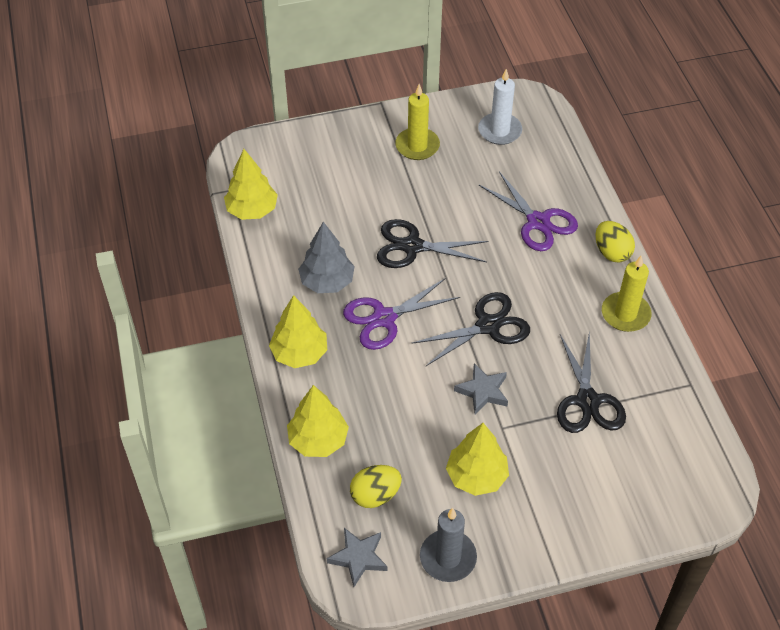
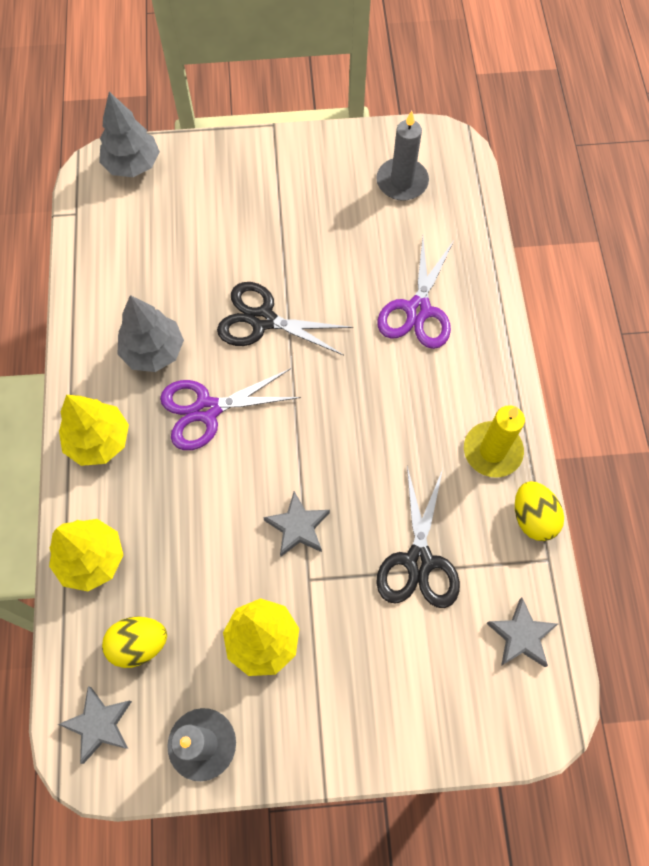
camera: 10 degrees right, 15 degrees up
(252, 210) = (91, 244): yellow tree -> none
(270, 147) = (132, 165): none -> grey tree
(417, 146) = (301, 188): yellow candle -> none
(488, 326) = (325, 440): black scissors -> none
(499, 131) = (402, 182): white candle -> grey candle
(538, 222) = (418, 310): purple scissors -> purple scissors turned 45 degrees clockwise
(611, 252) = (496, 364): yellow egg -> yellow egg (532, 517)
(683, 440) = (521, 636): none -> grey star

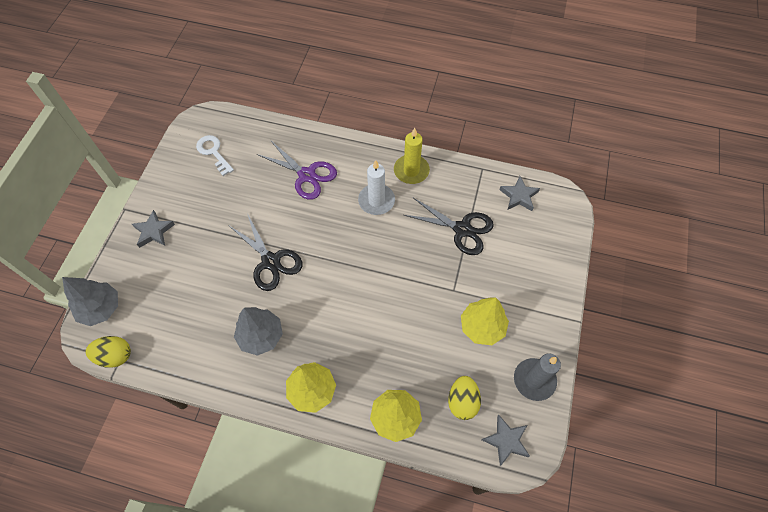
camera: 70 degrees left, 5 degrees down
(207, 410) = (319, 314): purple scissors -> none
(262, 320) = (271, 261): black scissors -> black scissors turned 75 degrees counterclockwise
(298, 527) = (419, 285): grey star -> grey star (154, 231)
(402, 182) = (213, 152): grey candle -> white key
(416, 419) = (376, 201): none -> white candle
(532, 517) = (456, 167): yellow egg -> yellow egg (115, 356)

